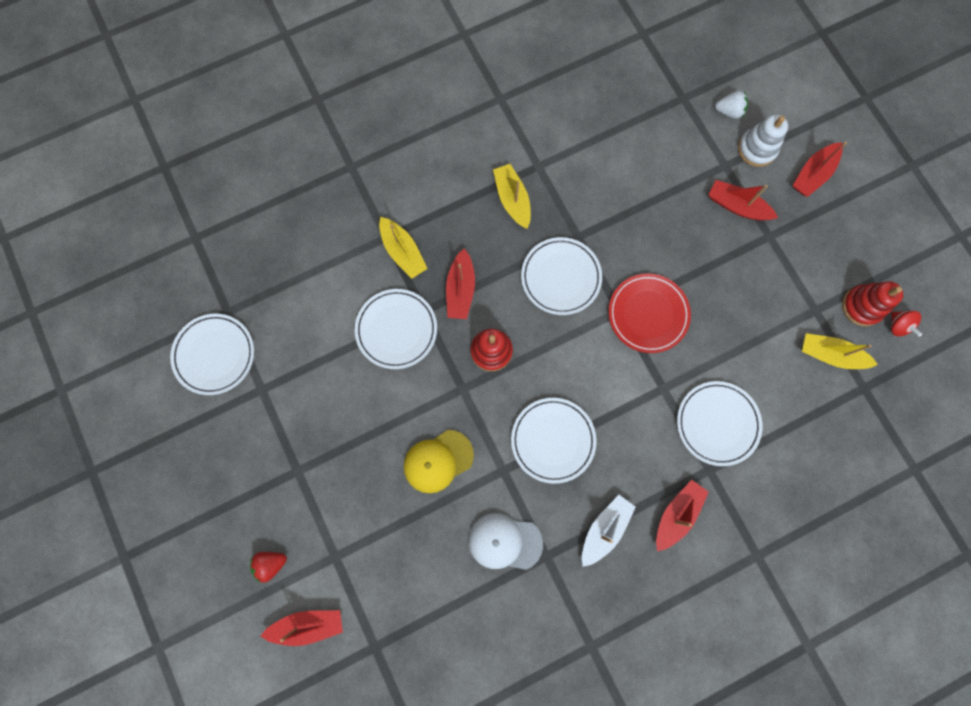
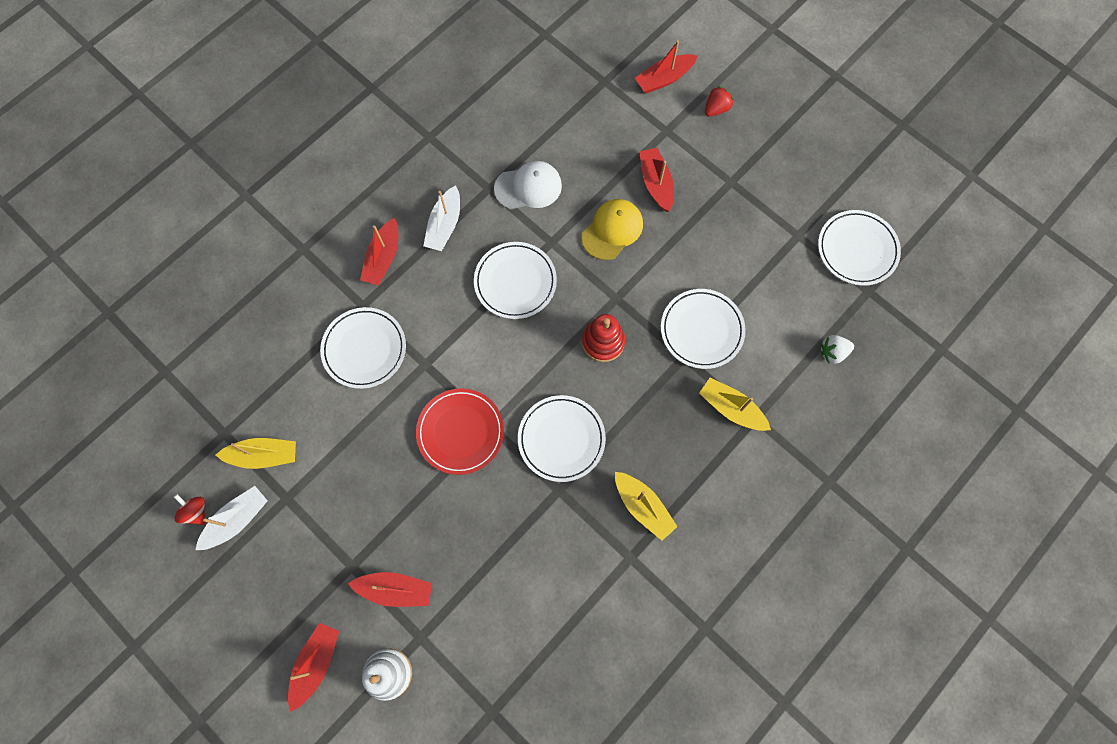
camera: 160 degrees right, 5 degrees down
(460, 290) = (657, 390): red boat -> red boat (656, 183)
(729, 111) = (432, 713): white strawberry -> white strawberry (832, 352)
(862, 306) = (237, 520): red stacking toy -> white boat

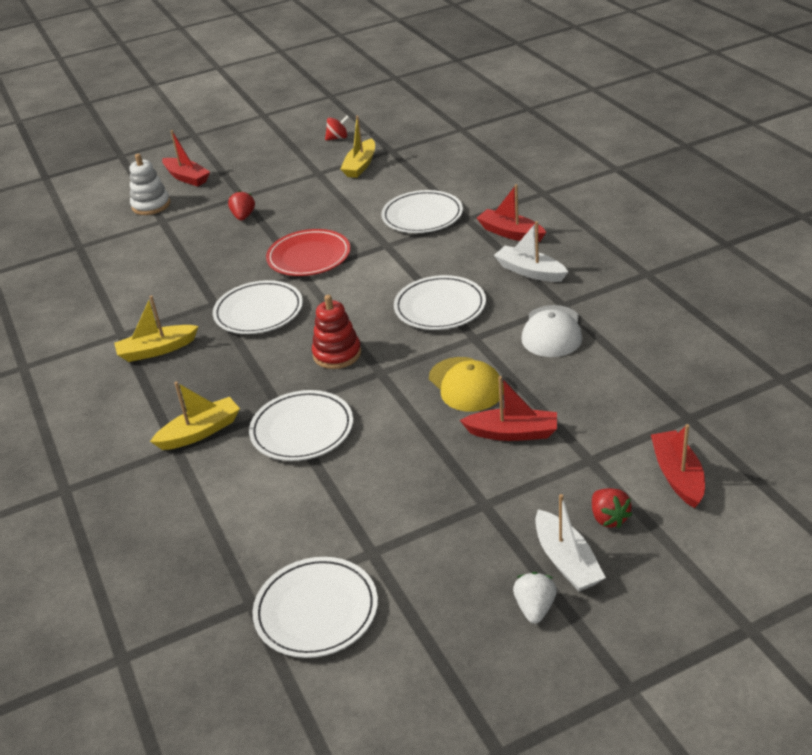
camera: 115 degrees right, 35 degrees down
(237, 520) = (318, 153): white boat -> white boat (566, 561)
(395, 541) = (243, 216): none -> red strawberry
(395, 589) = (207, 213): red boat -> none
(832, 352) = (198, 538): white strawberry -> white strawberry (535, 608)

